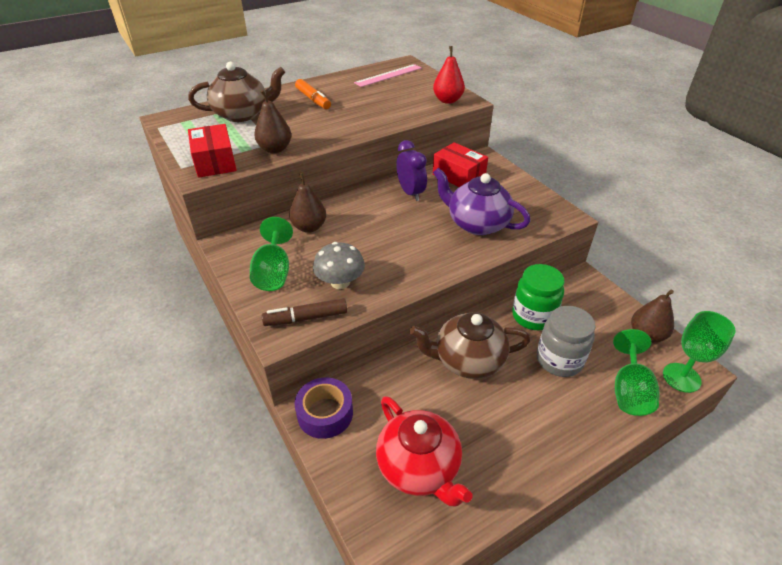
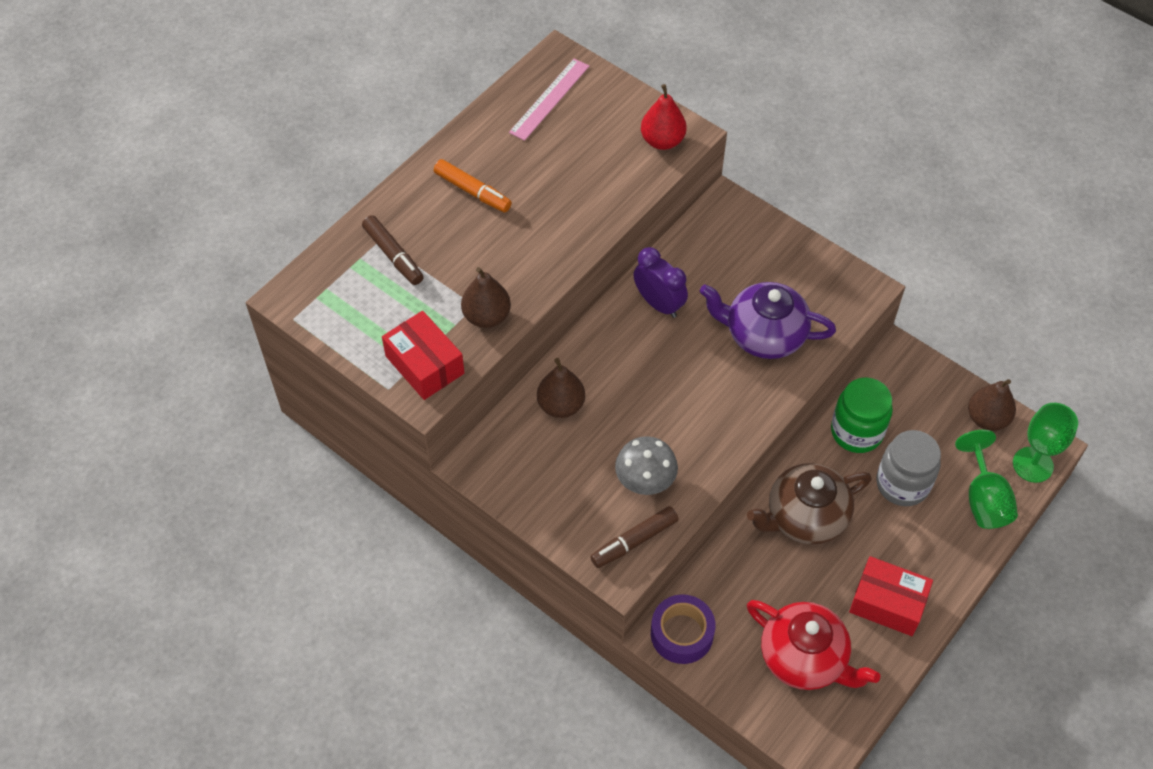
camera: 20 degrees left, 15 degrees up
(242, 114) = (393, 255): brown teapot -> brown marker
(273, 272) = (559, 490): green goblet -> none
(458, 176) = (707, 251): red box -> red box (887, 603)

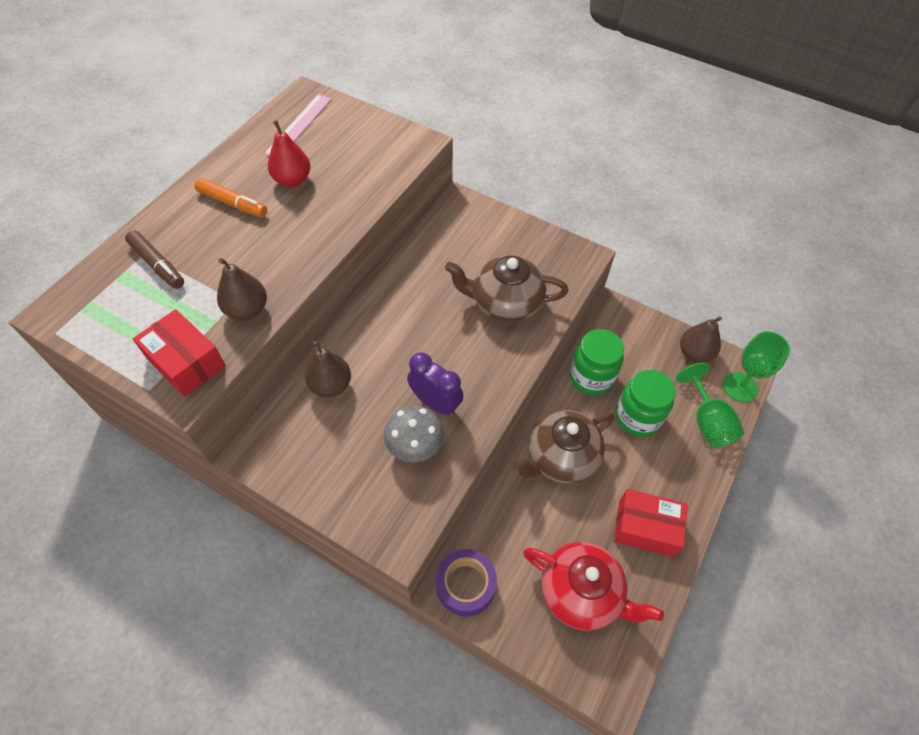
camera: 10 degrees left, 0 degrees up
(634, 541) = (410, 508): brown marker -> none
(659, 304) = (411, 287): purple clock -> purple clock (435, 403)
(662, 141) = (398, 149): red pear -> red pear (292, 180)
(763, 335) = (504, 303): purple teapot -> brown teapot
(902, 484) = (637, 417): grey jar -> green jar

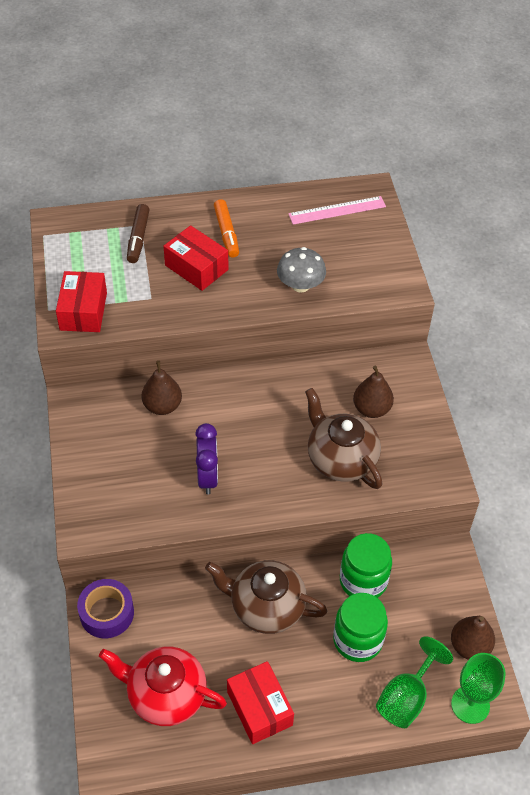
camera: 50 degrees right, 5 degrees down
(243, 247) = (196, 267): none -> red box
(247, 310) = (151, 309): brown pear -> brown pear (371, 409)
(292, 180) = (282, 247): red pear -> none
(414, 445) = (162, 489): grey mushroom -> grey mushroom (300, 285)
(581, 593) = (165, 695): red teapot -> red teapot turned 120 degrees clockwise

